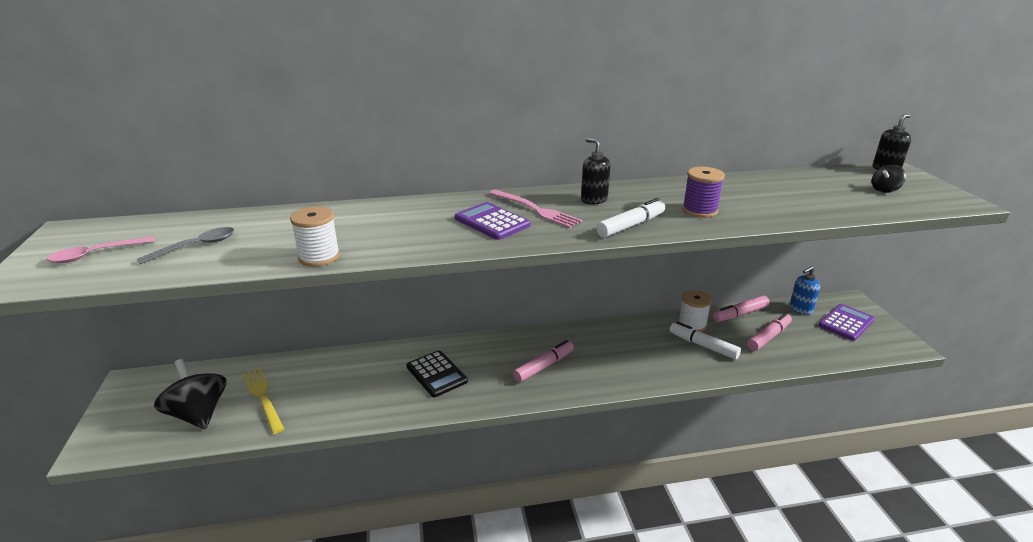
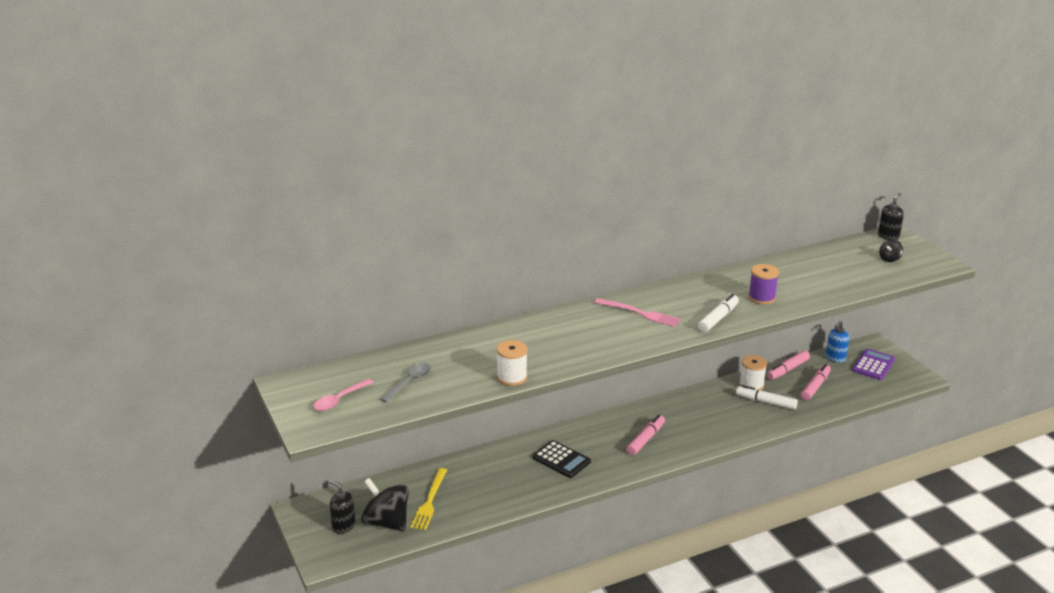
camera: 15 degrees left, 0 degrees up
(263, 397) = (429, 501): yellow fork -> yellow fork turned 120 degrees counterclockwise
(492, 222) = (614, 329): purple calculator -> none
(594, 200) = (678, 297): black soap dispenser -> black soap dispenser (343, 526)

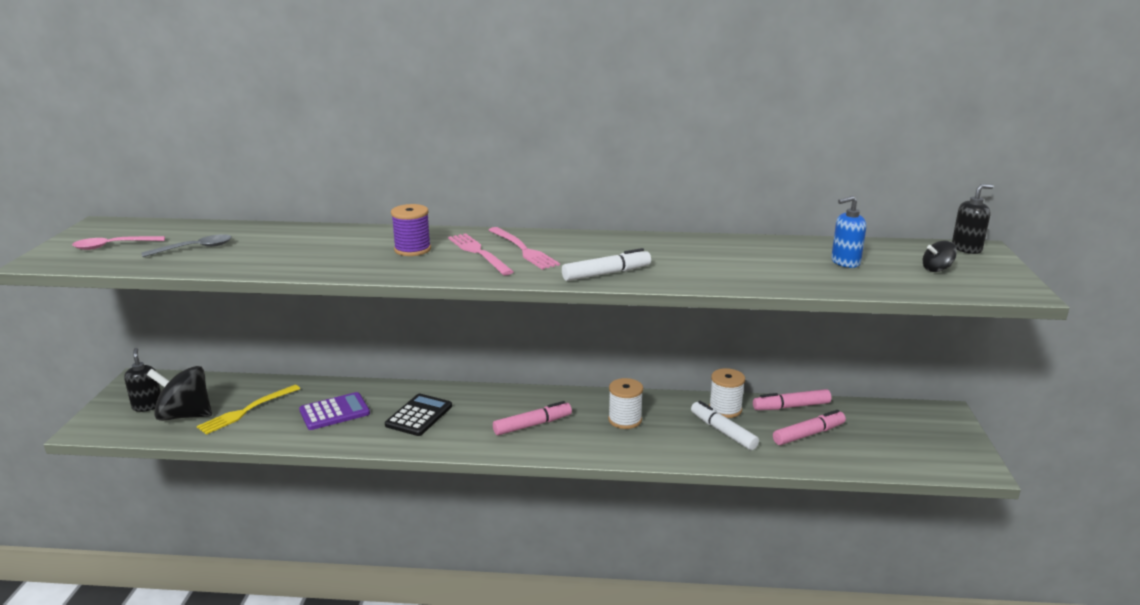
camera: 30 degrees right, 5 degrees down
(386, 522) = (185, 415): black spinning top -> black spinning top turned 60 degrees counterclockwise
(512, 377) = (291, 268): white spool -> white spool (625, 420)
(561, 460) = (419, 415): black calculator -> black calculator turned 135 degrees counterclockwise
(616, 325) = (479, 253): none -> pink fork
(761, 297) = (694, 268): purple spool -> purple spool (412, 249)
(835, 358) = (871, 412): blue soap dispenser -> blue soap dispenser (845, 262)
(873, 365) = (919, 434): purple calculator -> purple calculator (334, 412)

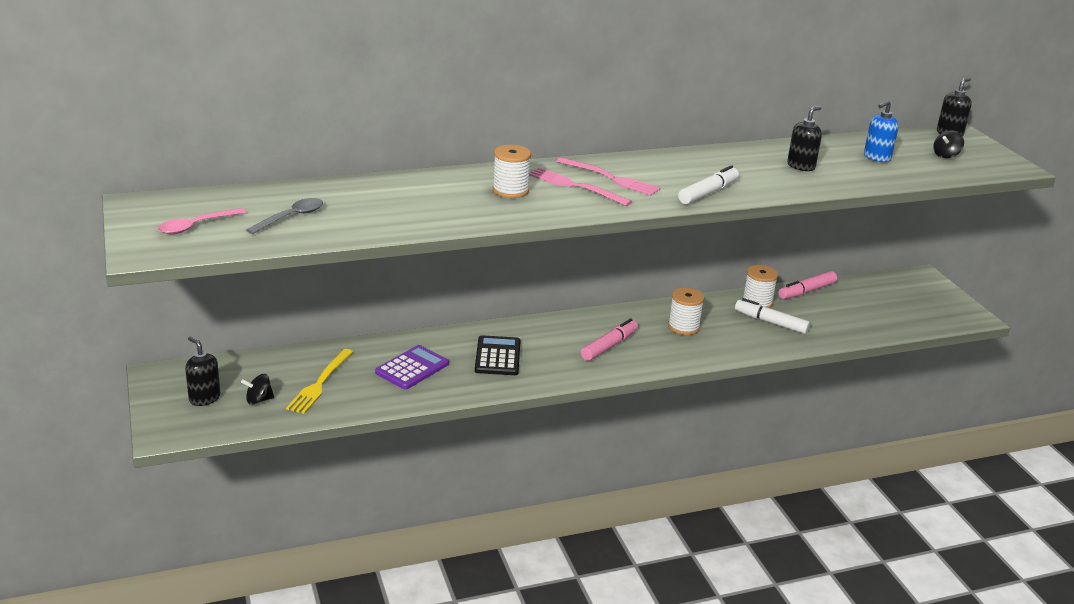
camera: 25 degrees left, 5 degrees up
(185, 415) = (259, 400): black spinning top -> black spinning top, size x0.48
(412, 249) = (510, 190): purple spool -> white spool
(743, 261) = (801, 166): none -> black soap dispenser
(808, 434) = (837, 312): pink marker -> none

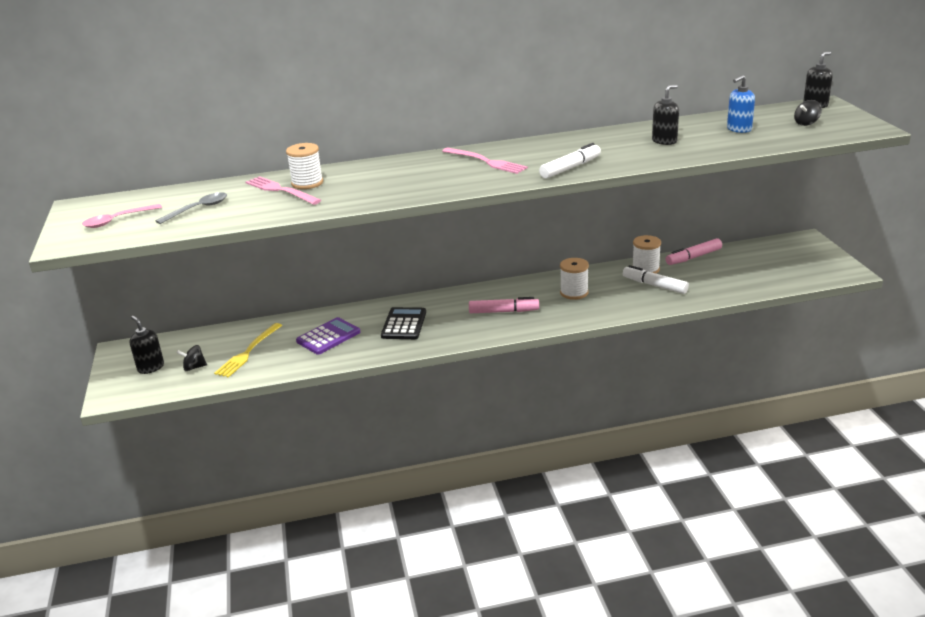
camera: 10 degrees right, 0 degrees up
(510, 190) = (394, 177): white spool -> white spool (307, 183)
(575, 186) = (452, 170): pink fork -> pink fork (280, 190)
(609, 346) = (503, 311): pink marker -> pink marker turned 45 degrees clockwise

